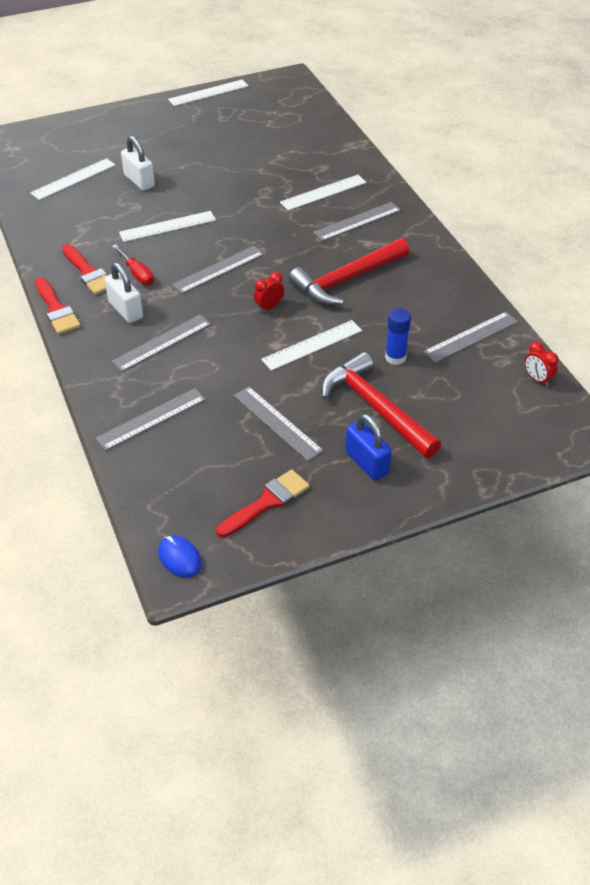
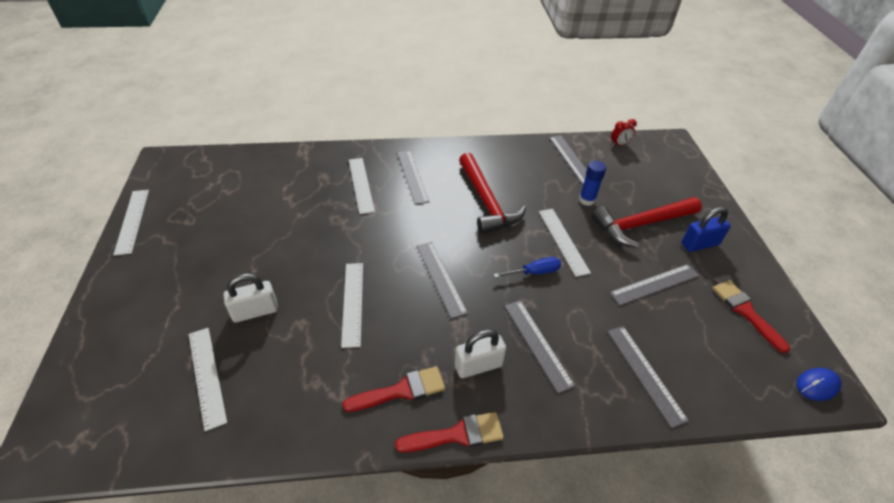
camera: 75 degrees left, 0 degrees up
(137, 274) = (422, 344): red screwdriver -> none
(254, 330) = (535, 272): none -> blue screwdriver
(269, 307) = (507, 255): red clock -> none

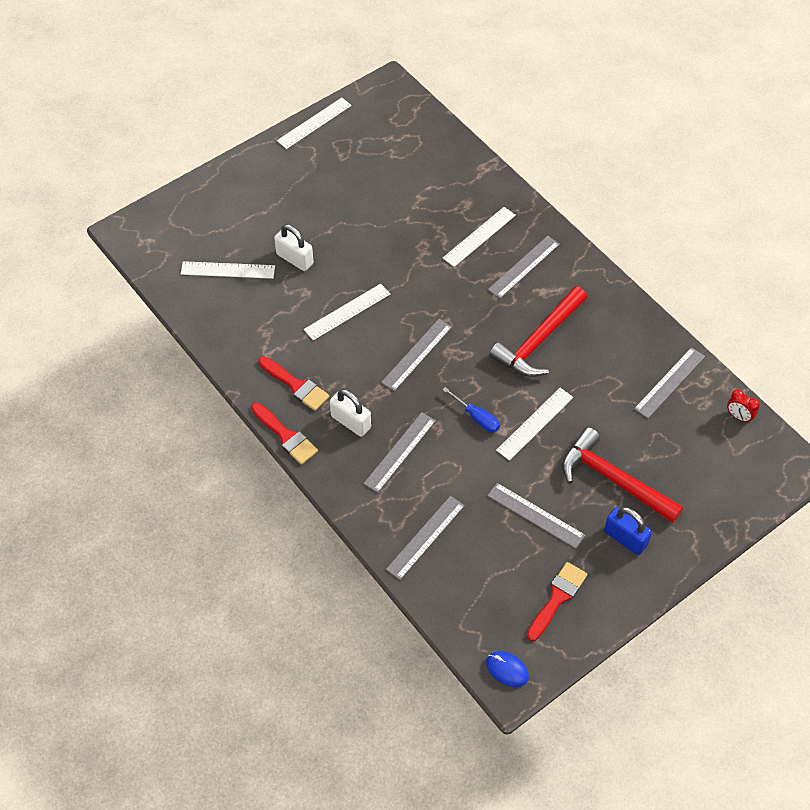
camera: 60 degrees right, 10 degrees up
(206, 376) = (228, 270): white ruler -> white ruler turned 60 degrees clockwise
(586, 200) = (612, 421): blue glue stick -> none

